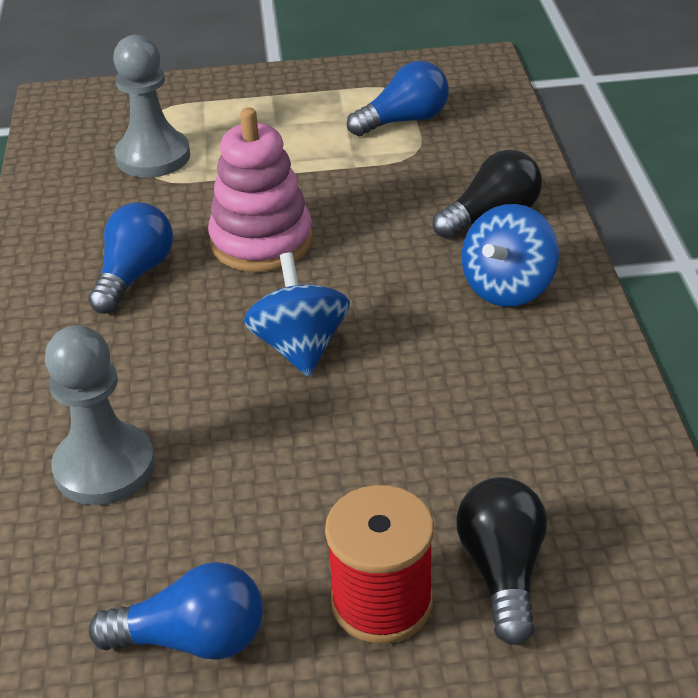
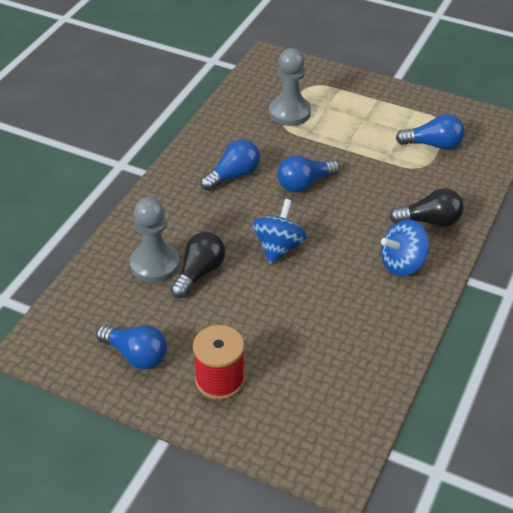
camera: 30 degrees right, 5 degrees up
(261, 241) = (304, 184): pink stacking toy -> blue light bulb
(502, 572) = (279, 394): black light bulb -> black light bulb (199, 273)

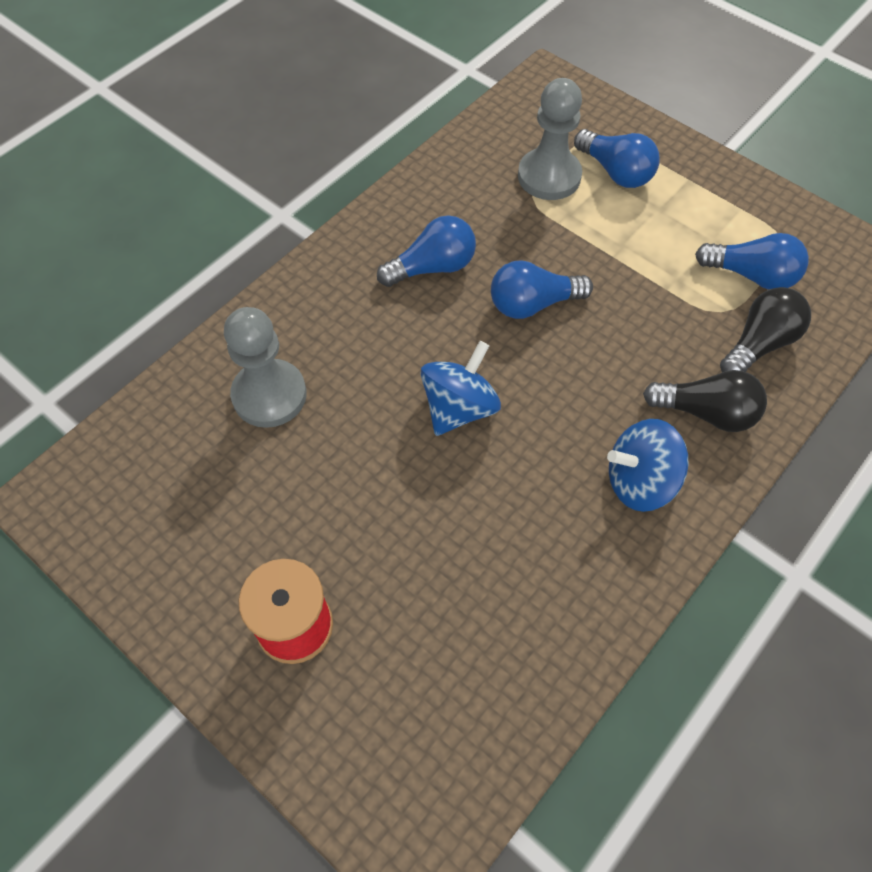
camera: 15 degrees right, 15 degrees up
(136, 355) = (188, 548): blue light bulb -> blue light bulb (615, 172)
(199, 273) = (327, 426): black light bulb -> black light bulb (759, 344)

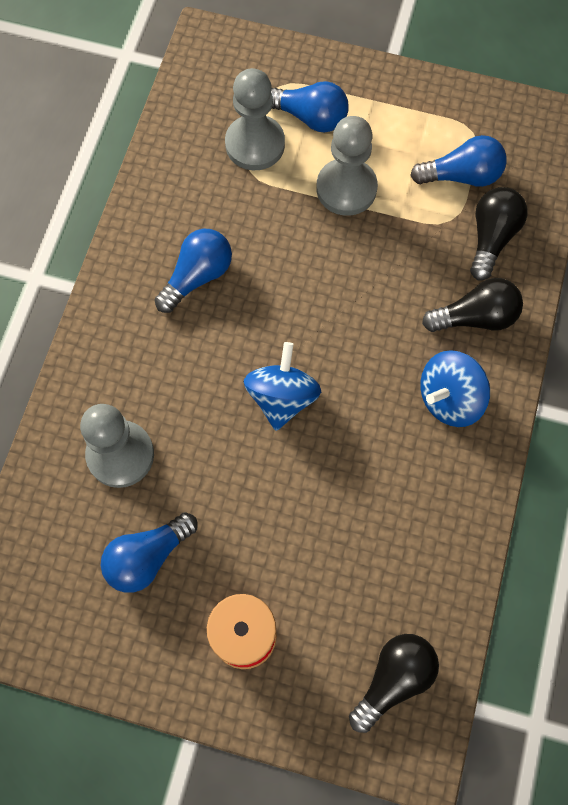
camera: 25 degrees left, 10 degrees up
(433, 752) = (393, 679): none -> black light bulb
(533, 304) = (298, 276): blue light bulb -> blue light bulb (148, 557)
(622, 245) = (346, 188): none -> grey pawn

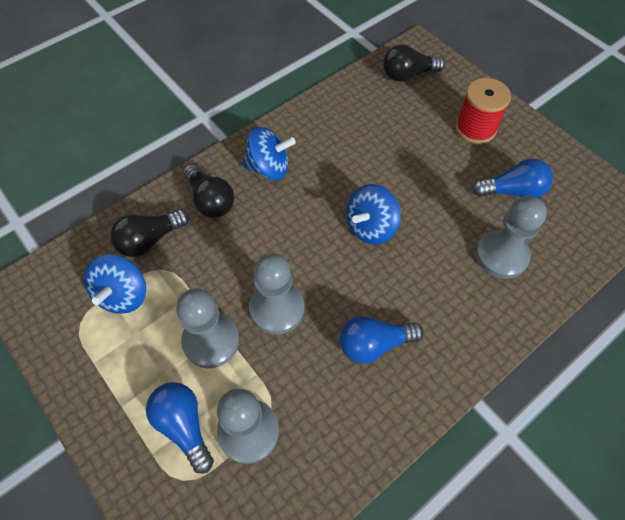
camera: 145 degrees left, 10 degrees down
(311, 252) = (277, 308): none -> grey pawn
(461, 176) = (123, 295): blue light bulb -> blue spinning top
(475, 317) = (210, 200): black light bulb -> black light bulb turned 150 degrees counterclockwise

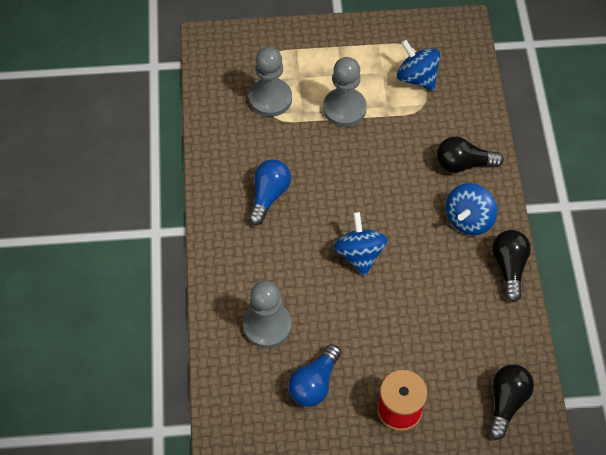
camera: 125 degrees right, 0 degrees up
(150, 240) = (453, 111): black light bulb -> black light bulb (509, 267)
(184, 426) = (300, 70): blue light bulb -> none
(277, 308) = (339, 156): grey pawn -> none

